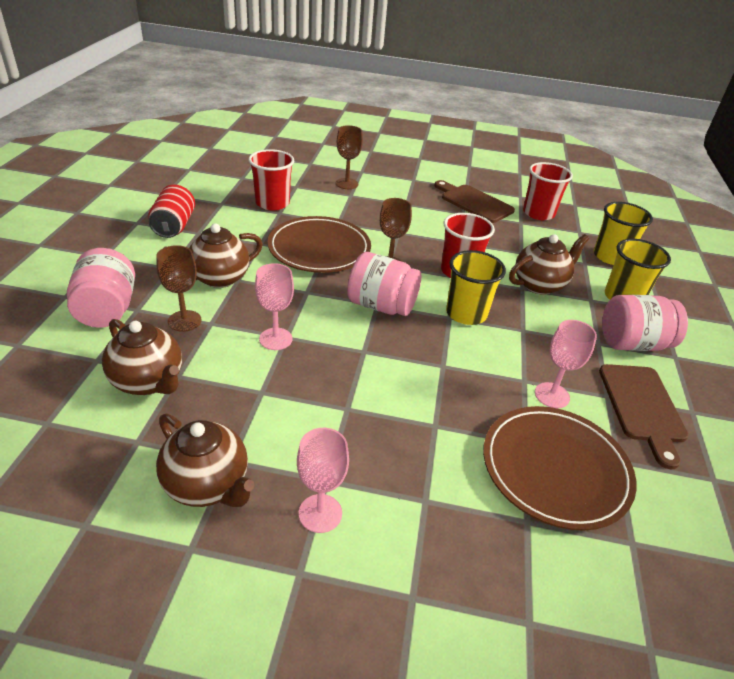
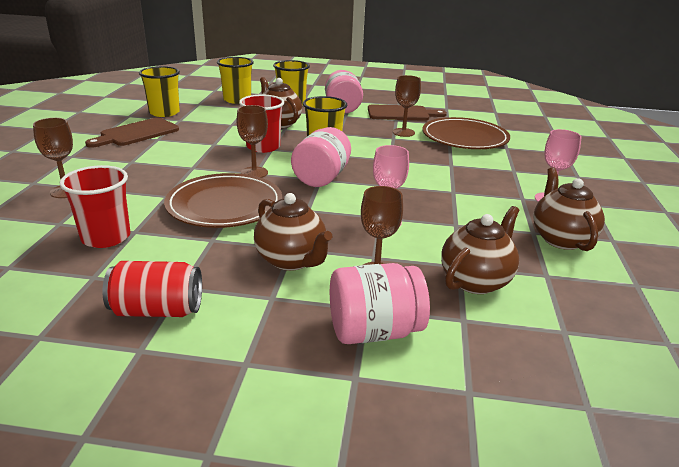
camera: 90 degrees left, 10 degrees down
(207, 485) = (561, 239): brown teapot -> brown teapot turned 45 degrees counterclockwise
(538, 213) = (164, 113): red cup -> yellow cup
(552, 395) = (403, 132): pink goblet -> brown goblet

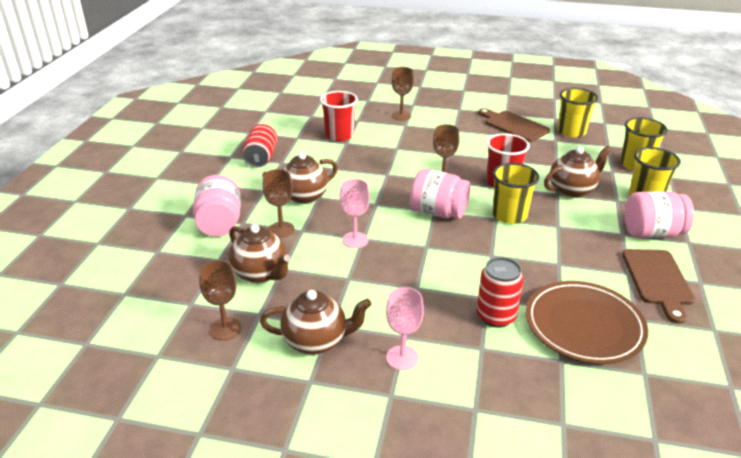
camera: 95 degrees right, 5 degrees up
(224, 205) = (383, 170): brown plate -> none
(403, 132) = (582, 274): brown goblet -> brown goblet (225, 329)
(473, 163) = (496, 316): none -> red can

